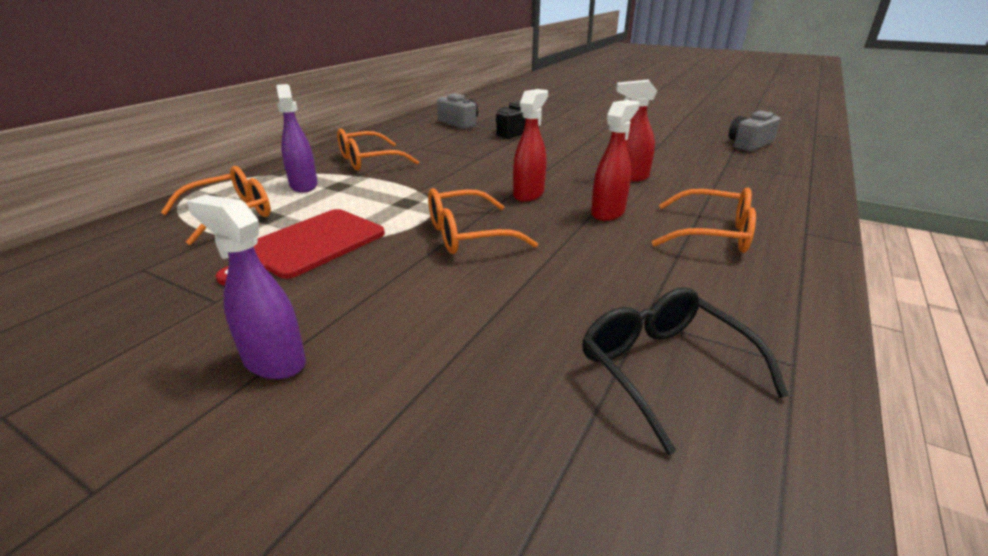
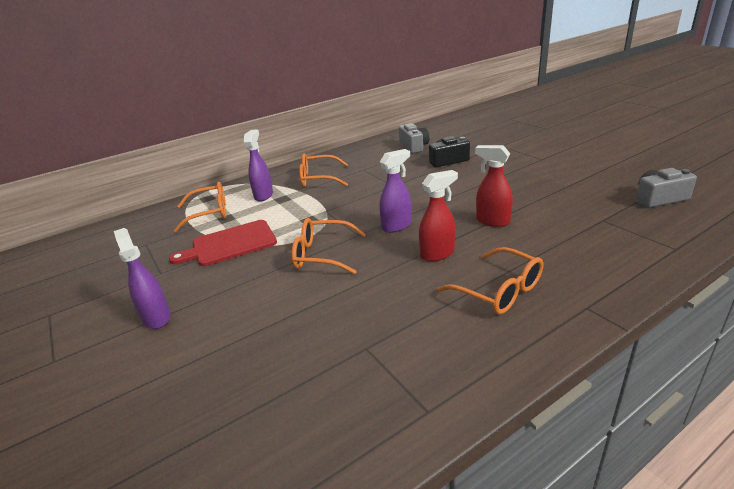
camera: 30 degrees right, 0 degrees up
(529, 194) = (397, 226): red spray bottle -> purple spray bottle
(663, 368) = (339, 385): black glasses -> none

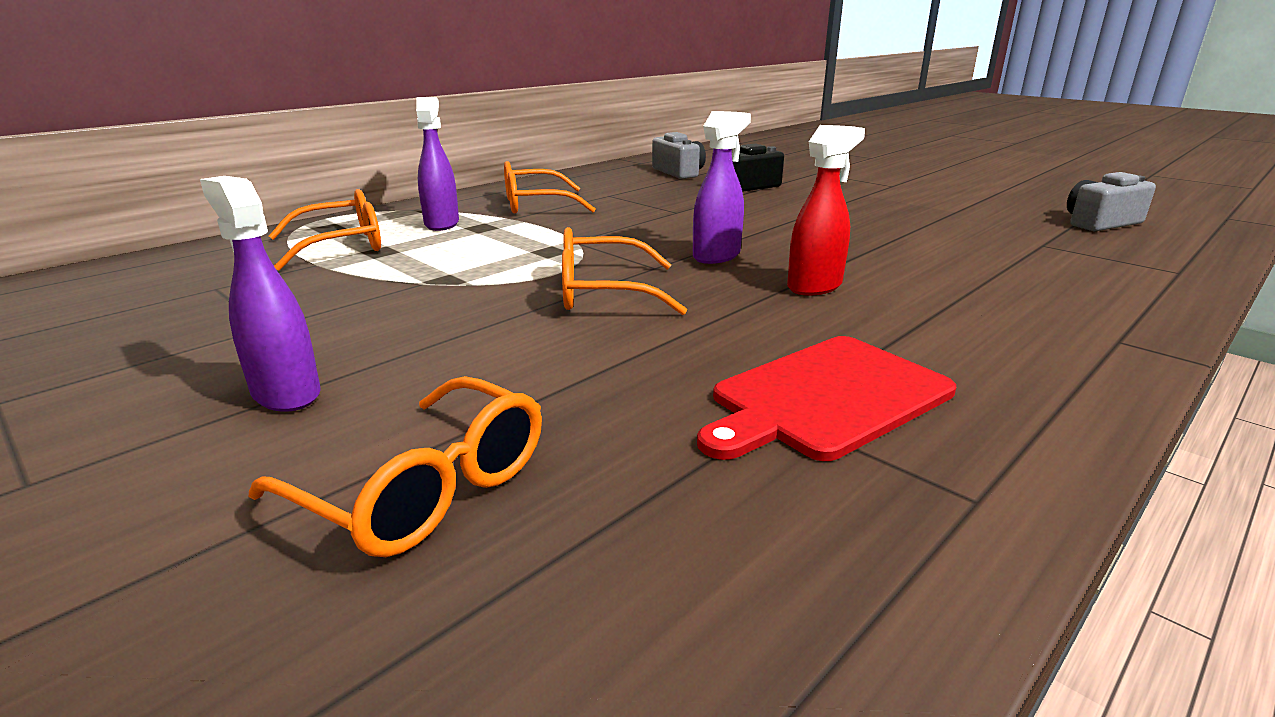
camera: 15 degrees left, 5 degrees down
(230, 244) = (406, 283): red cutting board -> red cutting board (826, 398)
(492, 221) = (874, 248): red spray bottle -> none
(499, 291) = (959, 327): orange glasses -> orange glasses (425, 489)

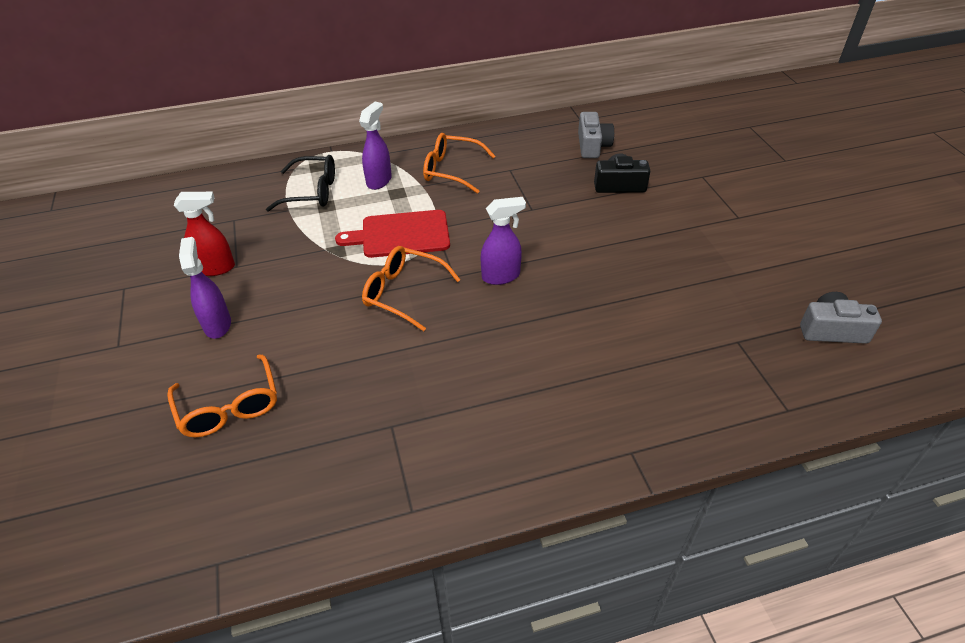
camera: 30 degrees right, 20 degrees up
(342, 245) = (312, 192): orange glasses -> black glasses
(815, 286) = (522, 331): red spray bottle -> red spray bottle (216, 268)
(826, 398) = (422, 425): red cutting board -> red cutting board (401, 234)

